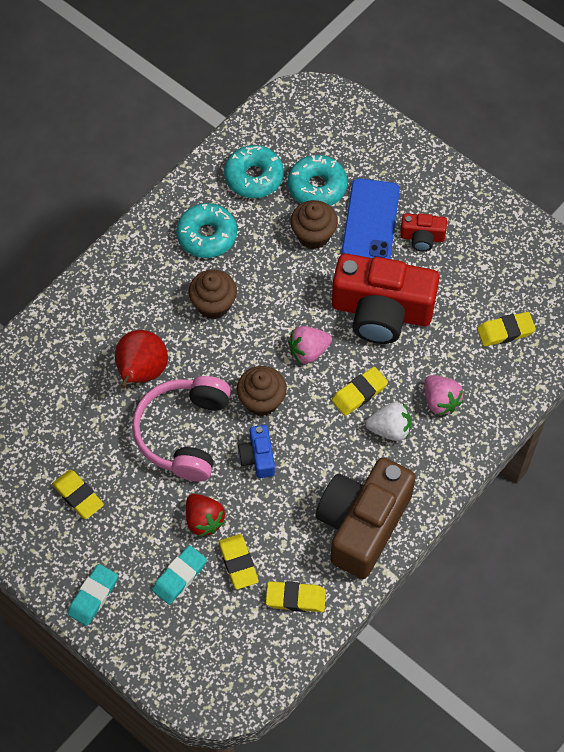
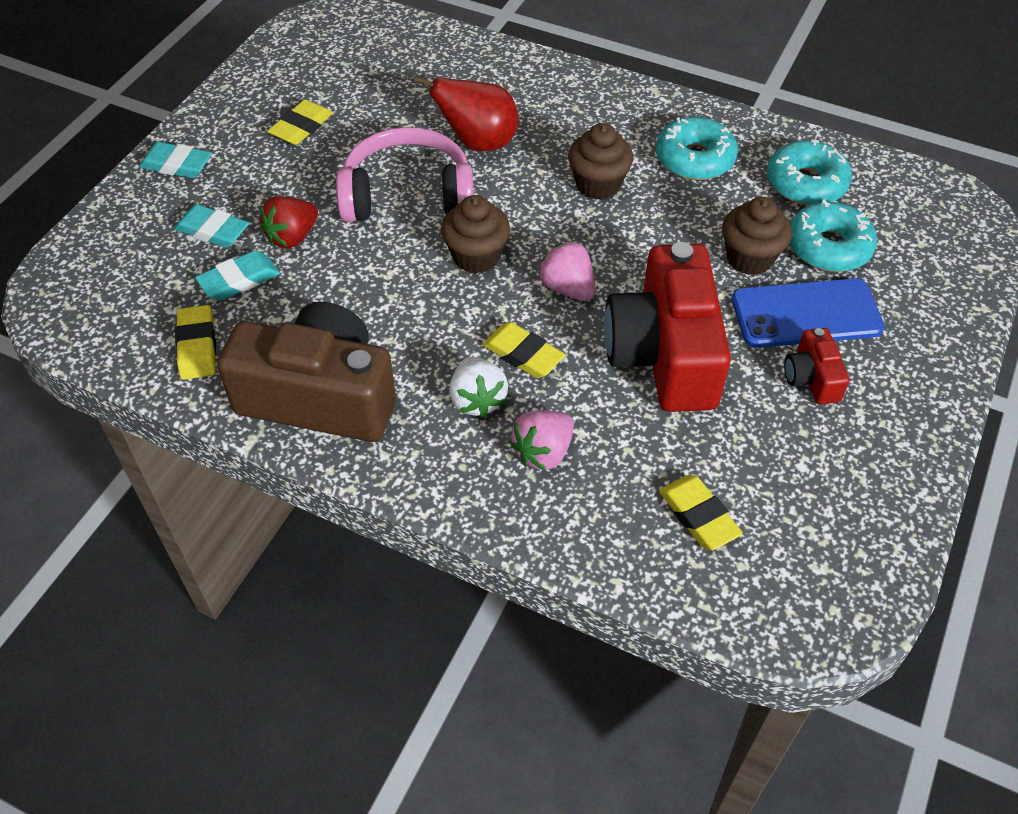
camera: 75 degrees right, 10 degrees down
(238, 563) = (239, 280): yellow eraser -> turquoise eraser
(258, 457) = (393, 269): blue camera -> none

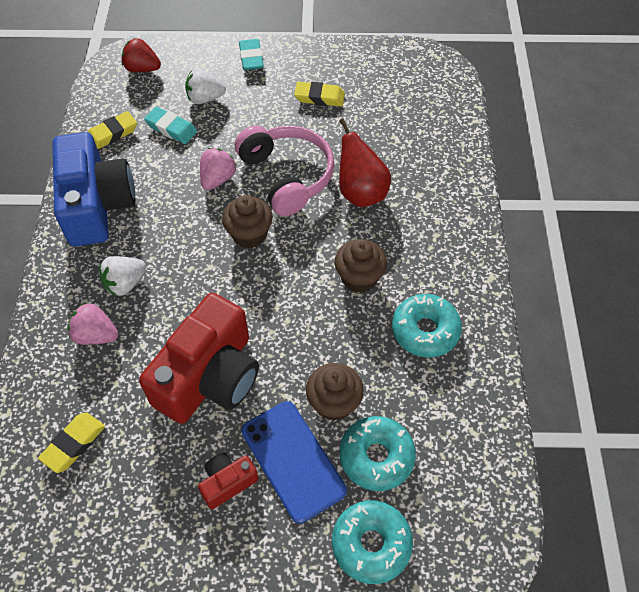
camera: 65 degrees right, 5 degrees up
(212, 231) = (205, 98): turquoise eraser -> white strawberry
(292, 237) = (219, 136): red strawberry -> red strawberry (142, 69)
(320, 397) = (97, 205): brown camera -> blue camera
(523, 354) = (173, 293): yellow eraser -> none
(567, 288) = (245, 297): pink strawberry -> pink strawberry (218, 179)
(664, 354) = (209, 377): red camera -> red camera turned 150 degrees clockwise
(806, 183) = (443, 419): turquoise donut -> turquoise donut (371, 544)

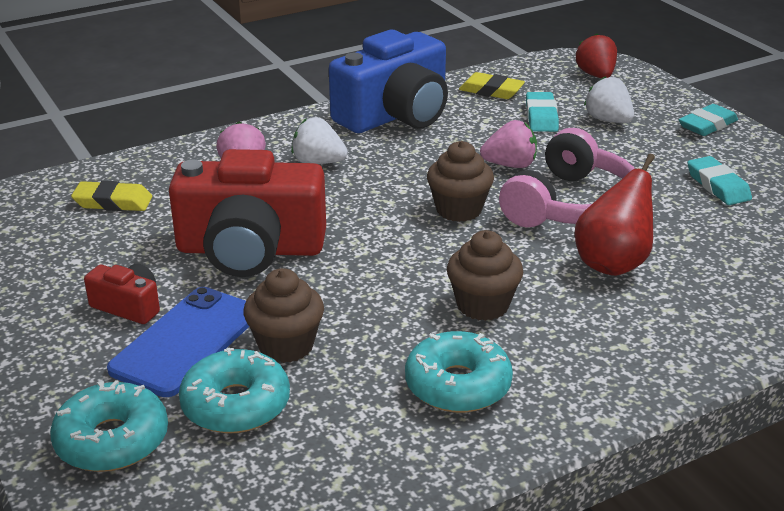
camera: 60 degrees right, 25 degrees down
(319, 97) = (718, 186): yellow eraser -> turquoise eraser

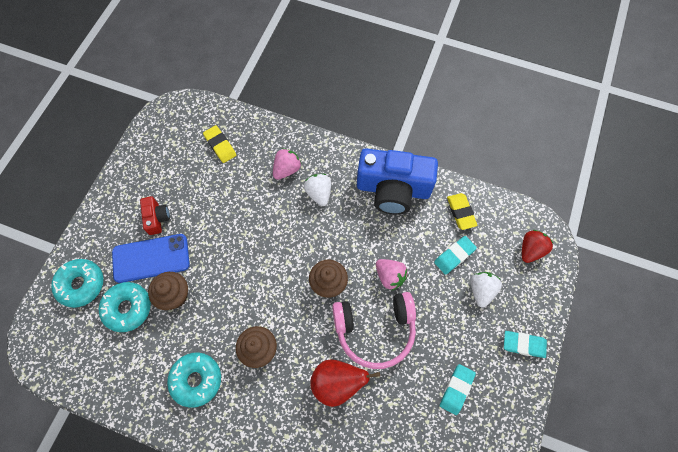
camera: 50 degrees right, 35 degrees up
(250, 249) = (228, 227): red camera -> none

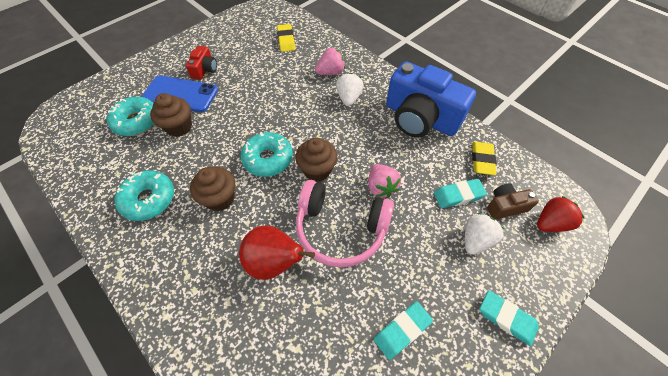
camera: 25 degrees right, 10 degrees down
(81, 285) = (116, 92): turquoise donut -> turquoise donut (268, 159)
(493, 250) = (505, 206): none -> brown camera

